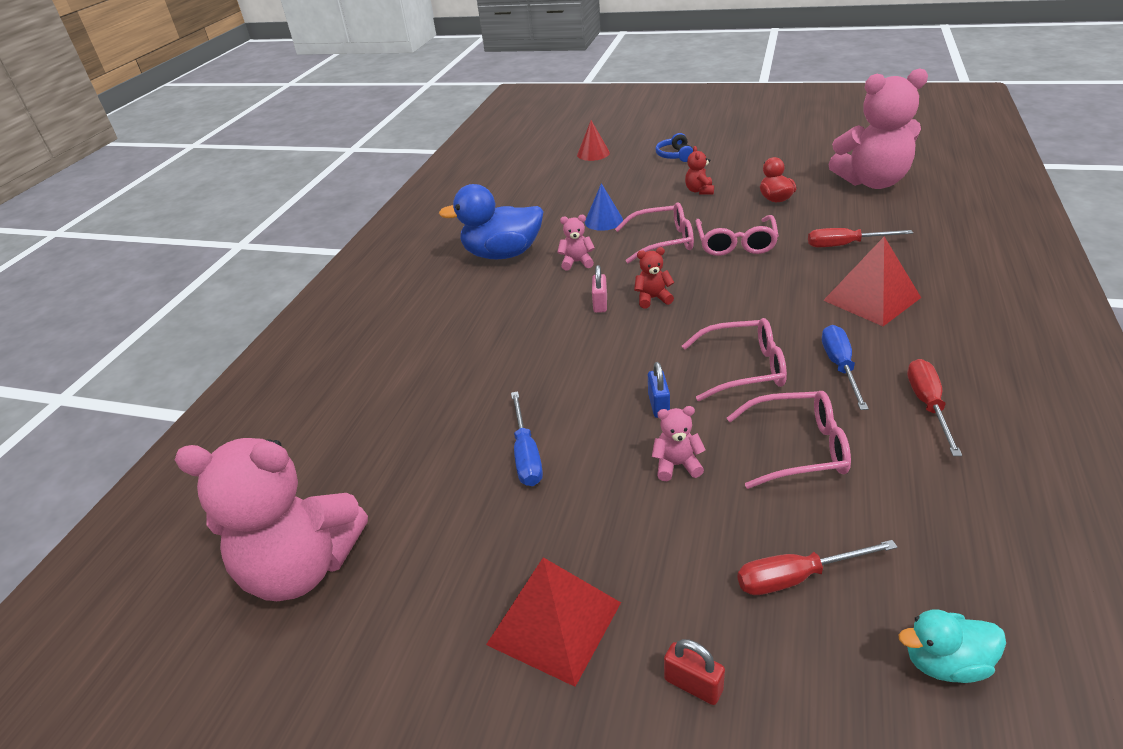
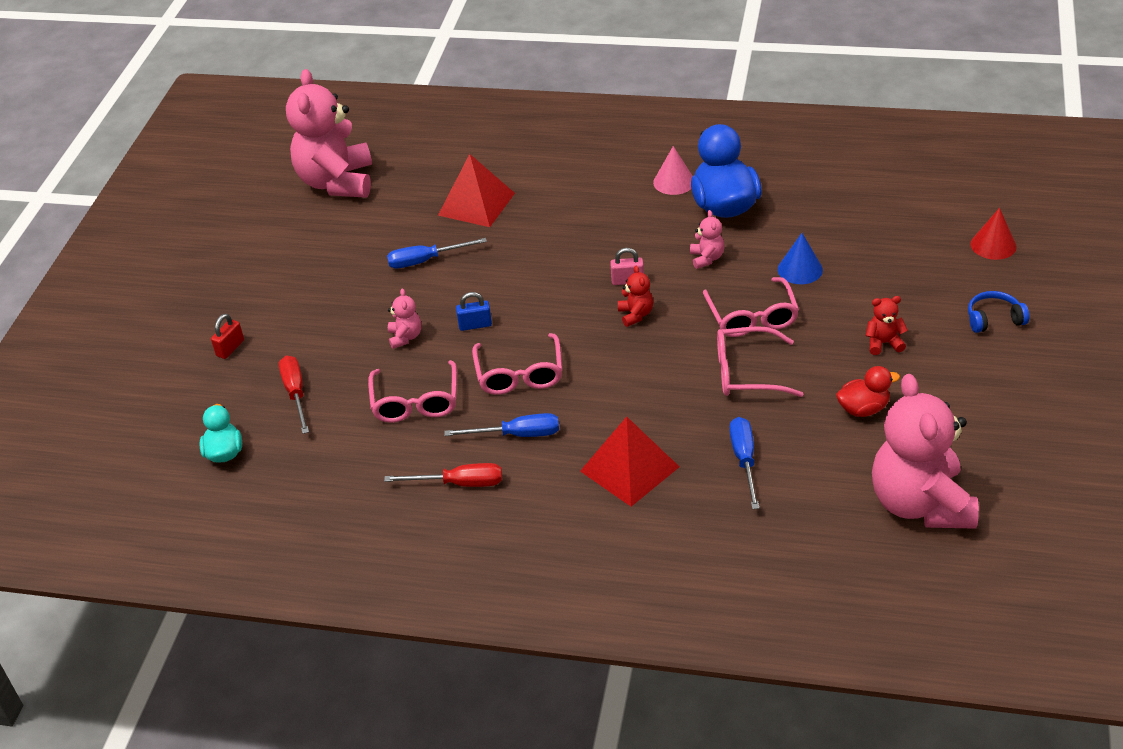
camera: 85 degrees right, 5 degrees up
(452, 280) = (674, 182): none -> pink cone
(554, 623) = (280, 291): red pyramid -> red pyramid (476, 204)
(845, 245) = (744, 460): red screwdriver -> blue screwdriver

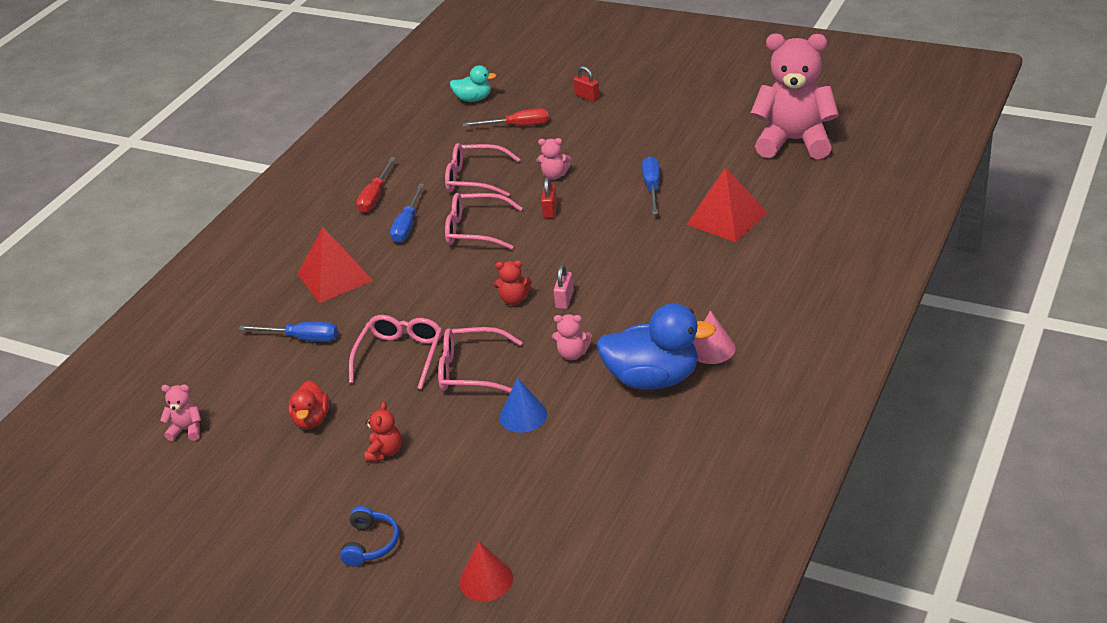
camera: 105 degrees right, 5 degrees down
(475, 325) = (550, 210): blue padlock -> red padlock
(920, 504) = (187, 430): pink teddy bear -> pink teddy bear, size x0.40

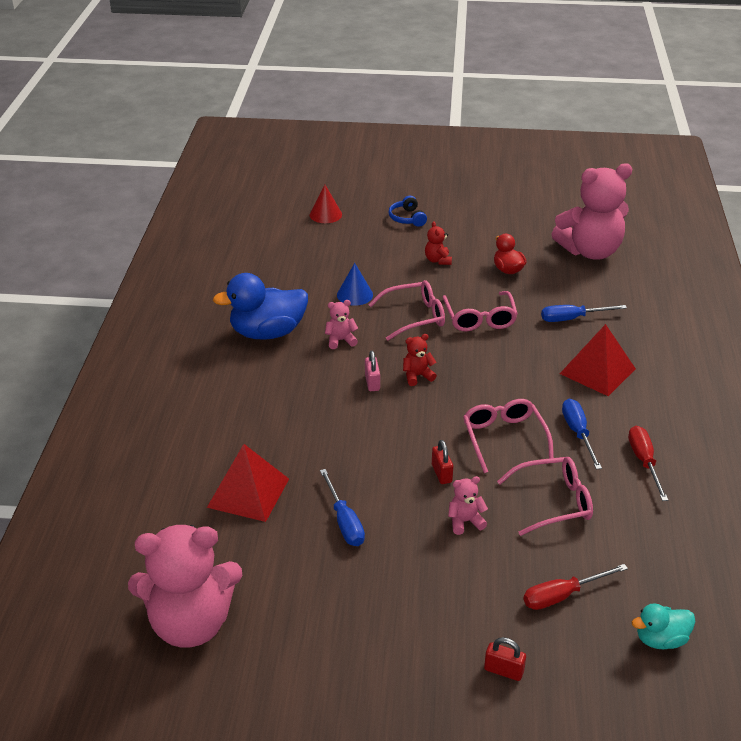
camera: 155 degrees right, 0 degrees up
(187, 430) = (590, 251): pink teddy bear -> pink teddy bear, size x2.47
(475, 230) = (504, 438): pink glasses -> pink glasses turned 90 degrees counterclockwise
(712, 348) = (227, 362): pink cone -> none

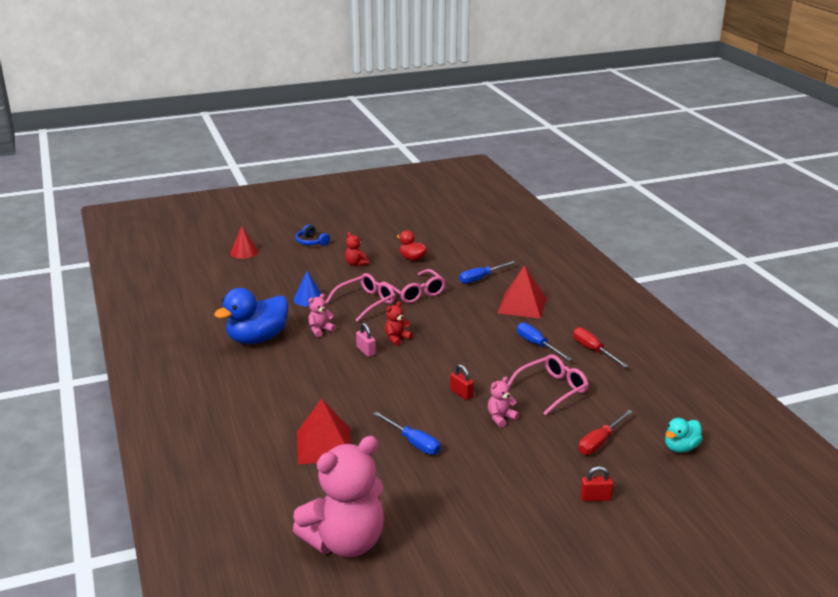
camera: 25 degrees left, 10 degrees down
(504, 438) = (489, 361): pink glasses -> none
(590, 251) = (462, 235): pink teddy bear -> none

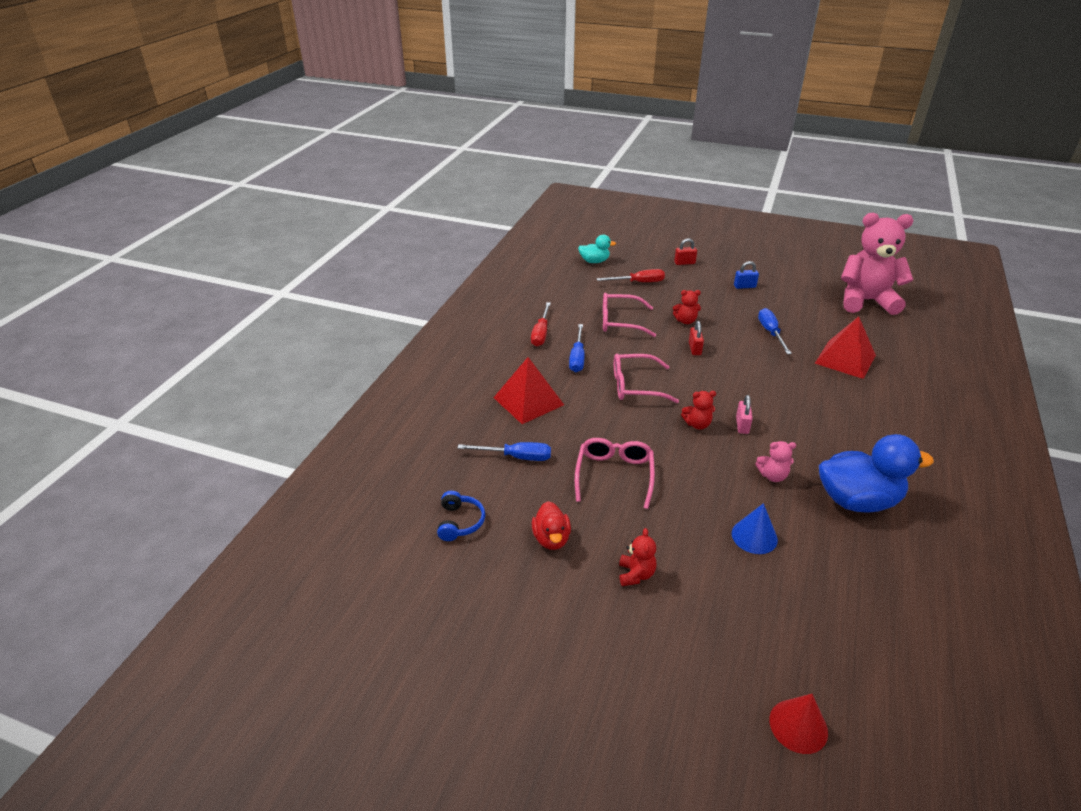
camera: 140 degrees left, 10 degrees up
(311, 242) = (659, 681): blue headphones -> blue headphones (460, 522)
(366, 302) = (686, 491): pink glasses -> pink glasses (635, 386)
(494, 494) = (744, 286): none -> blue padlock
(500, 418) = (685, 321): pink teddy bear -> red teddy bear
(595, 497) = (684, 263): red padlock -> red padlock turned 45 degrees counterclockwise

